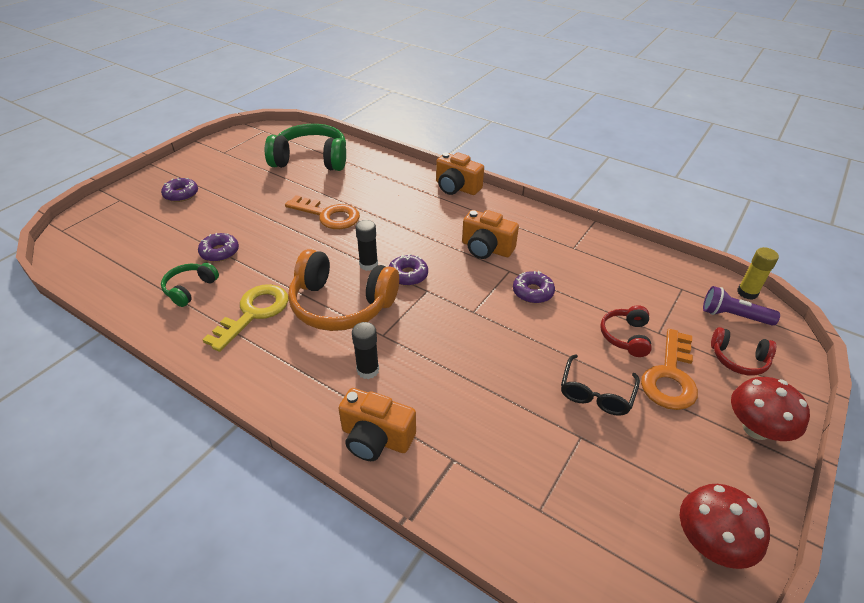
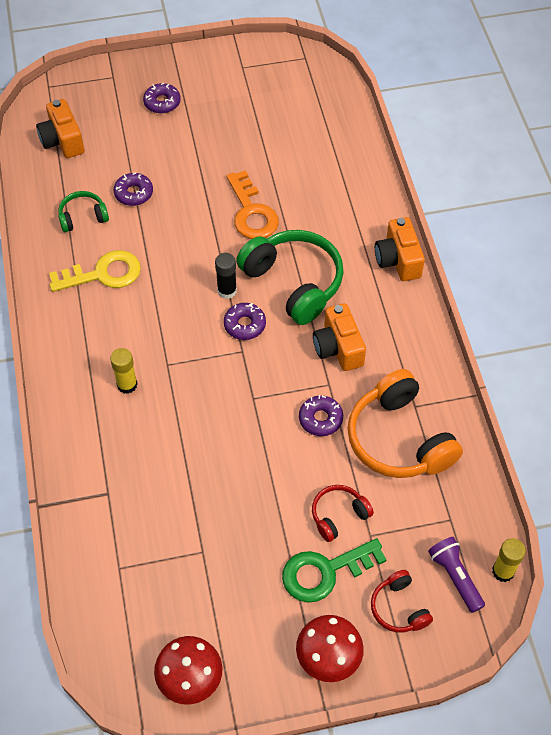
camera: 45 degrees right, 15 degrees up
(311, 160) = (307, 130): green headphones -> green headphones (294, 282)
(341, 305) = (167, 314): orange headphones -> orange headphones (399, 439)
(368, 370) = (127, 385): black glue stick -> yellow glue stick
(376, 438) = (79, 438): orange camera -> orange camera (62, 141)
(596, 393) = (254, 534): black glasses -> none
(670, 376) = (325, 572): orange key -> green key

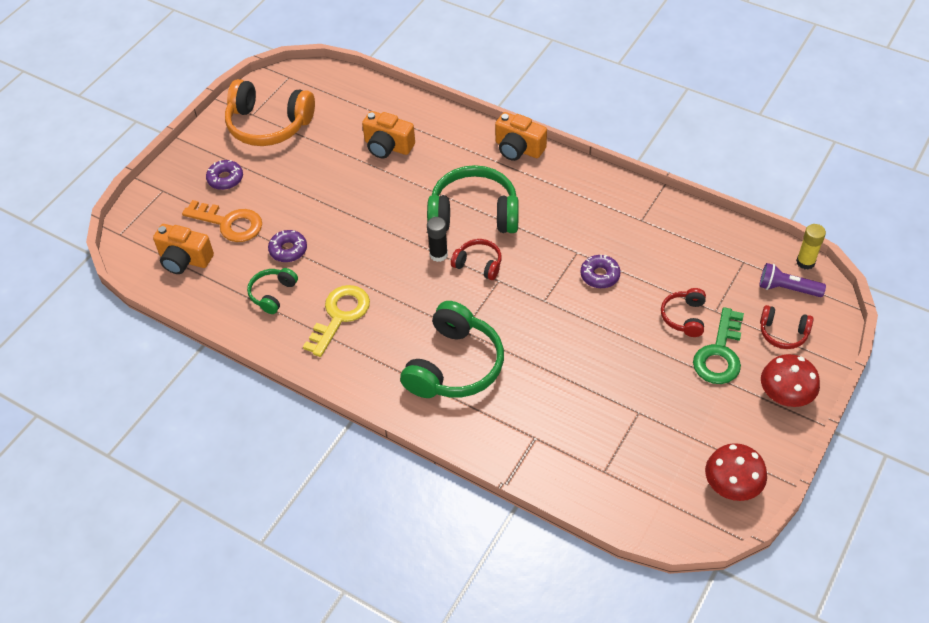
camera: 45 degrees left, 5 degrees down
(127, 385) = (454, 365): yellow glue stick -> green headphones
(244, 325) = (478, 264): purple donut -> red headphones
(252, 212) = (387, 196): orange key -> orange key (229, 223)
(338, 348) = (553, 227): orange camera -> orange camera (387, 146)
(399, 439) = (658, 245): orange headphones -> orange headphones (268, 125)

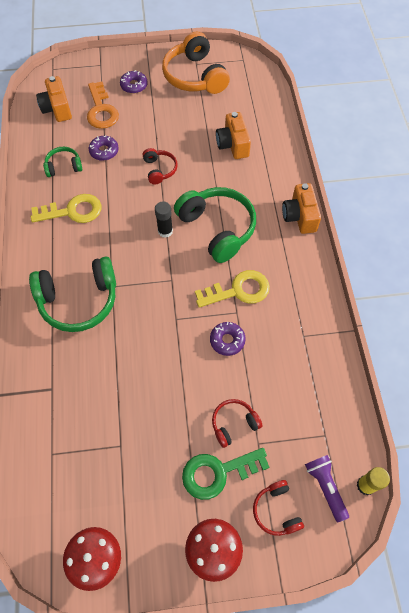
camera: 50 degrees right, 10 degrees up
(478, 264) = (176, 259): red headphones -> red headphones (159, 170)
(555, 237) = (238, 290): none -> yellow key

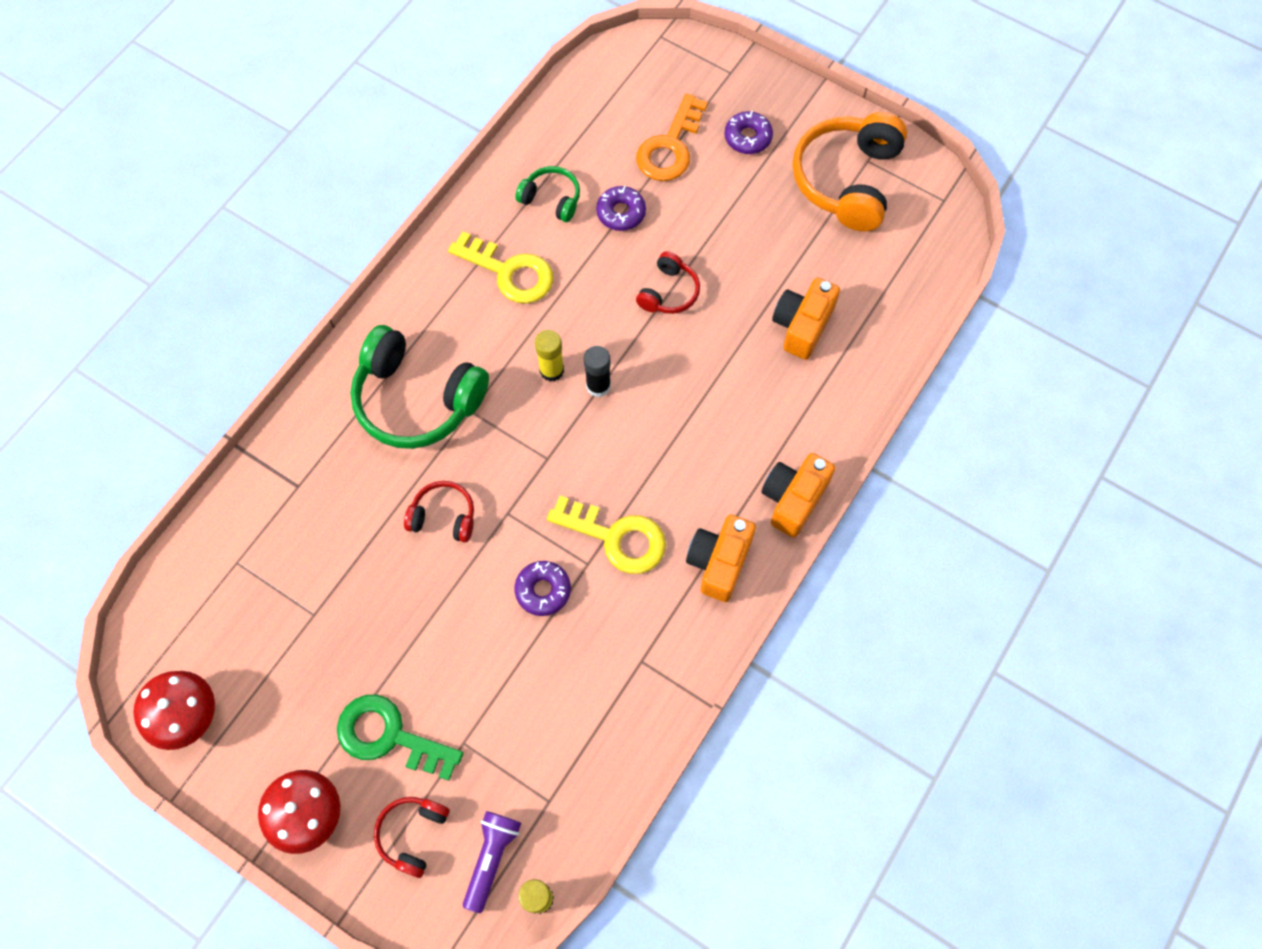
camera: 40 degrees right, 5 degrees up
(57, 109) = (614, 105): orange camera -> orange camera (719, 562)
(136, 240) = (551, 370): none -> yellow glue stick
(217, 228) = (668, 433): green headphones -> none
(234, 424) = (457, 697): red headphones -> red headphones (443, 516)

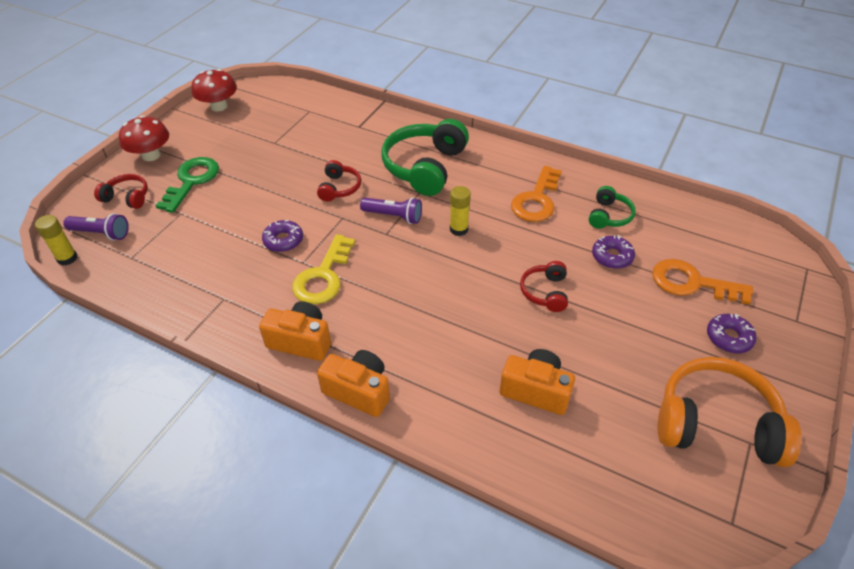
camera: 85 degrees right, 20 degrees down
(510, 272) = (536, 200): yellow key -> orange key
(515, 447) = (394, 216): none -> purple flashlight
(598, 386) = (450, 256): black glue stick -> none
(669, 292) = (545, 292): red headphones -> red headphones turned 75 degrees clockwise

